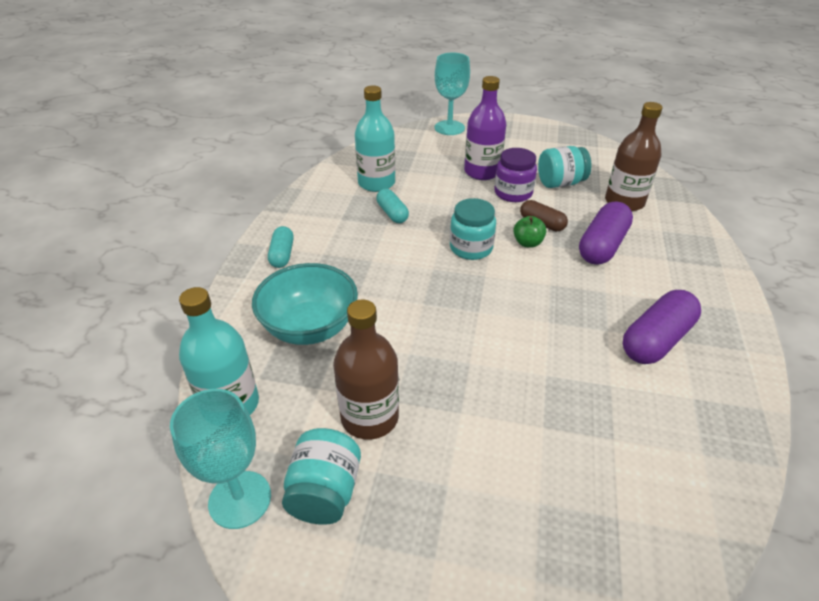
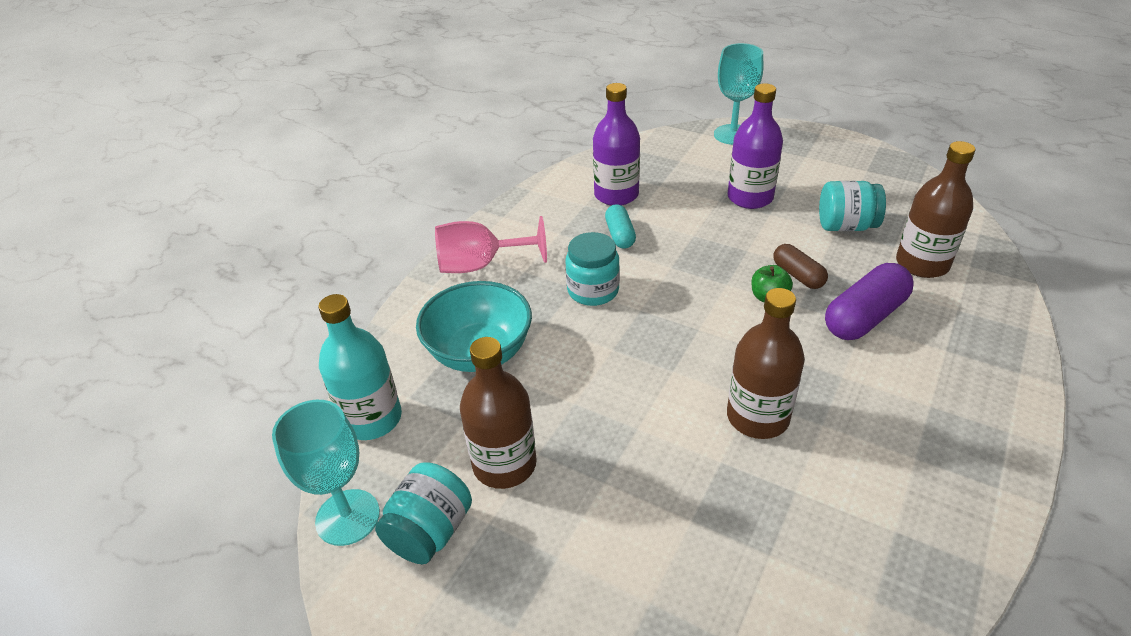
camera: 20 degrees right, 0 degrees up
(282, 255) = (481, 265): turquoise capsule -> pink goblet
(376, 183) = (616, 195): turquoise bottle -> purple bottle
(471, 248) = (695, 292): turquoise jar -> turquoise jar (593, 290)
(513, 193) = (778, 230): purple jar -> none
(558, 334) = (757, 417): none -> brown bottle
(656, 340) = (880, 449): purple capsule -> none

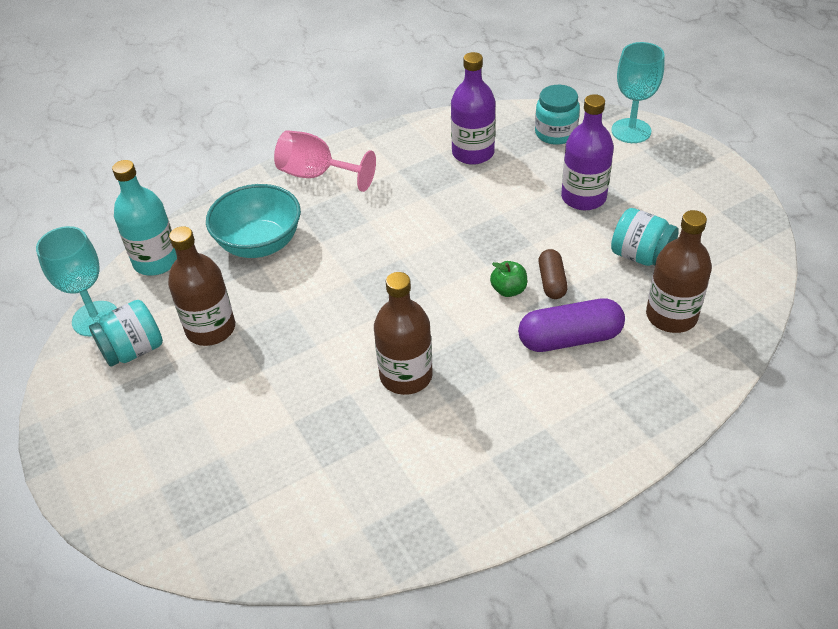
camera: 30 degrees right, 5 degrees up
(593, 290) = (379, 228): turquoise jar -> turquoise jar (555, 133)
(620, 235) = (442, 190): turquoise capsule -> none

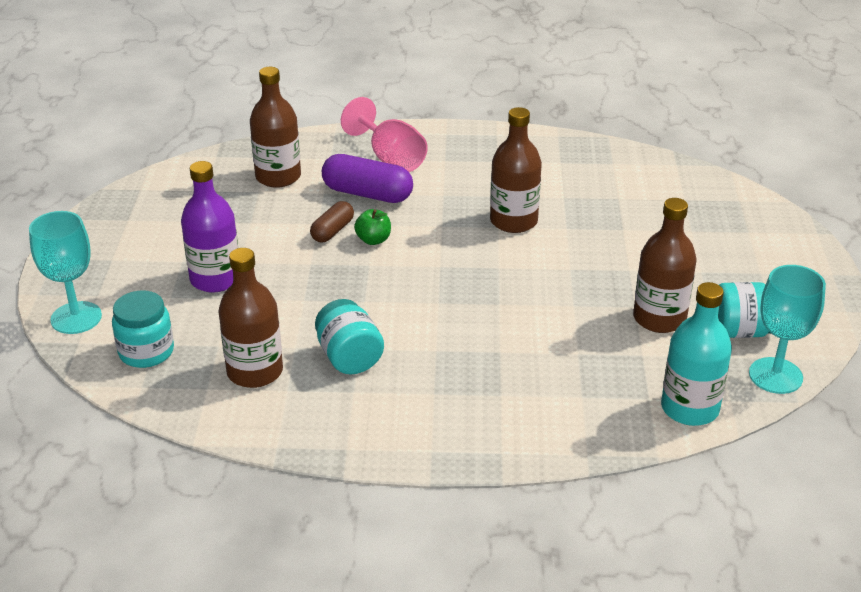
camera: 150 degrees left, 10 degrees down
(260, 244) = (565, 377): turquoise bowl -> none
(317, 175) = (446, 429): pink goblet -> pink goblet (390, 158)
(473, 153) = (255, 372): purple bottle -> brown bottle
(641, 256) = (240, 218): turquoise jar -> turquoise jar (349, 357)

